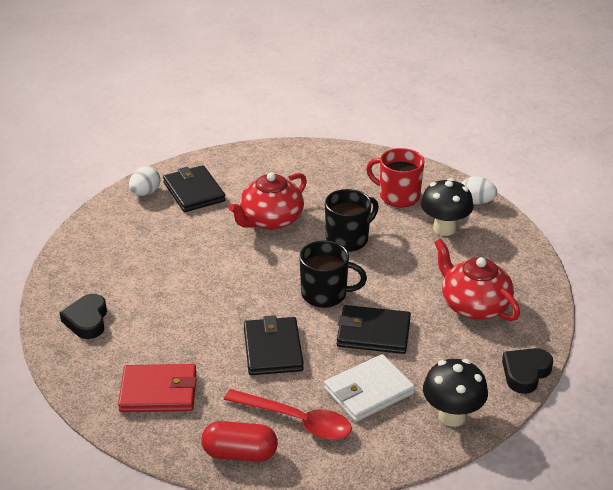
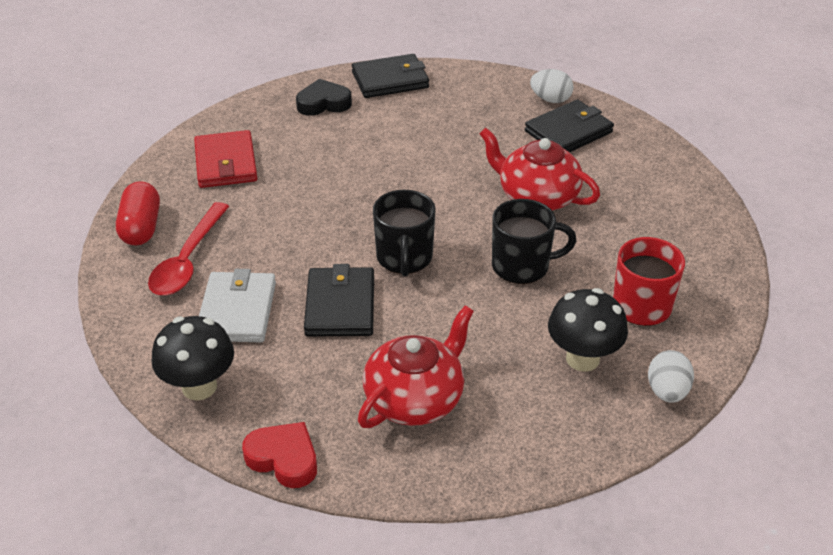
camera: 80 degrees right, 5 degrees up
(273, 349) = (299, 229): black wallet -> black wallet (390, 80)
(348, 239) = (522, 266): black mug -> black mug turned 45 degrees counterclockwise
(368, 391) = (237, 311): white wallet -> white wallet turned 45 degrees clockwise
(525, 373) = (284, 458): black heart -> red heart

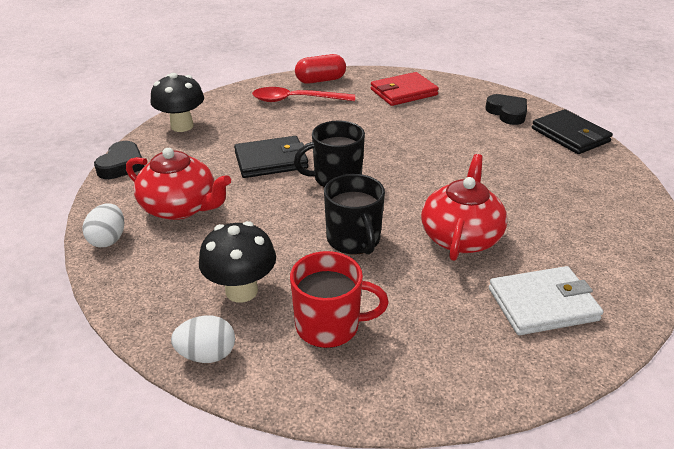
camera: 75 degrees right, 5 degrees down
(237, 311) = (253, 125): white wallet -> white wallet (543, 304)
(284, 458) = (122, 165): red heart -> black heart
(550, 99) = (633, 226): white egg -> white egg (108, 239)
(568, 132) = (586, 245): black wallet -> none

